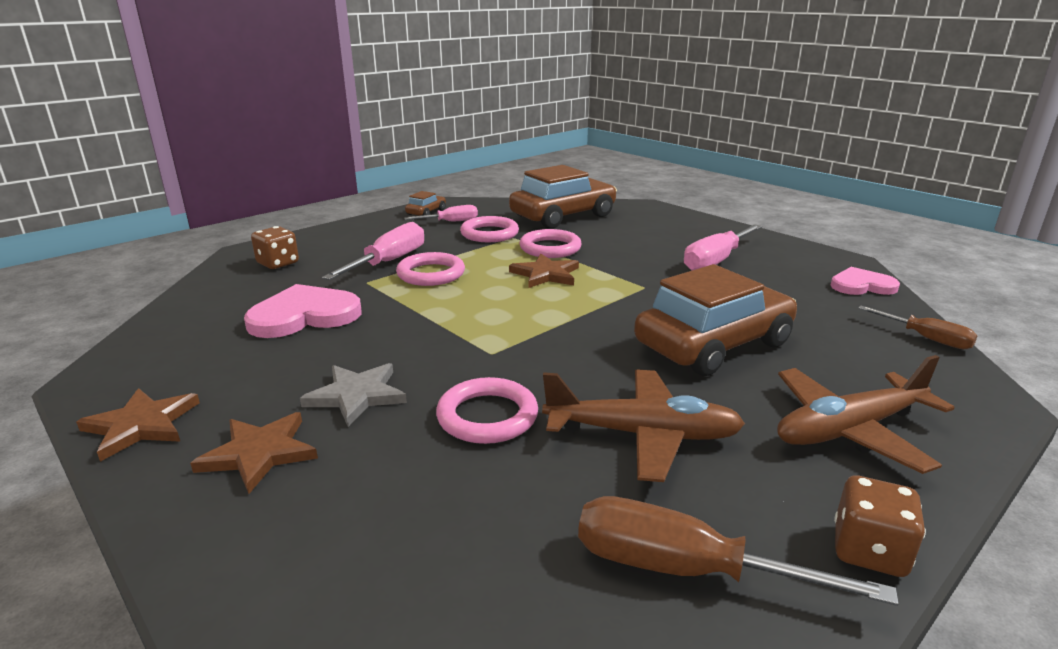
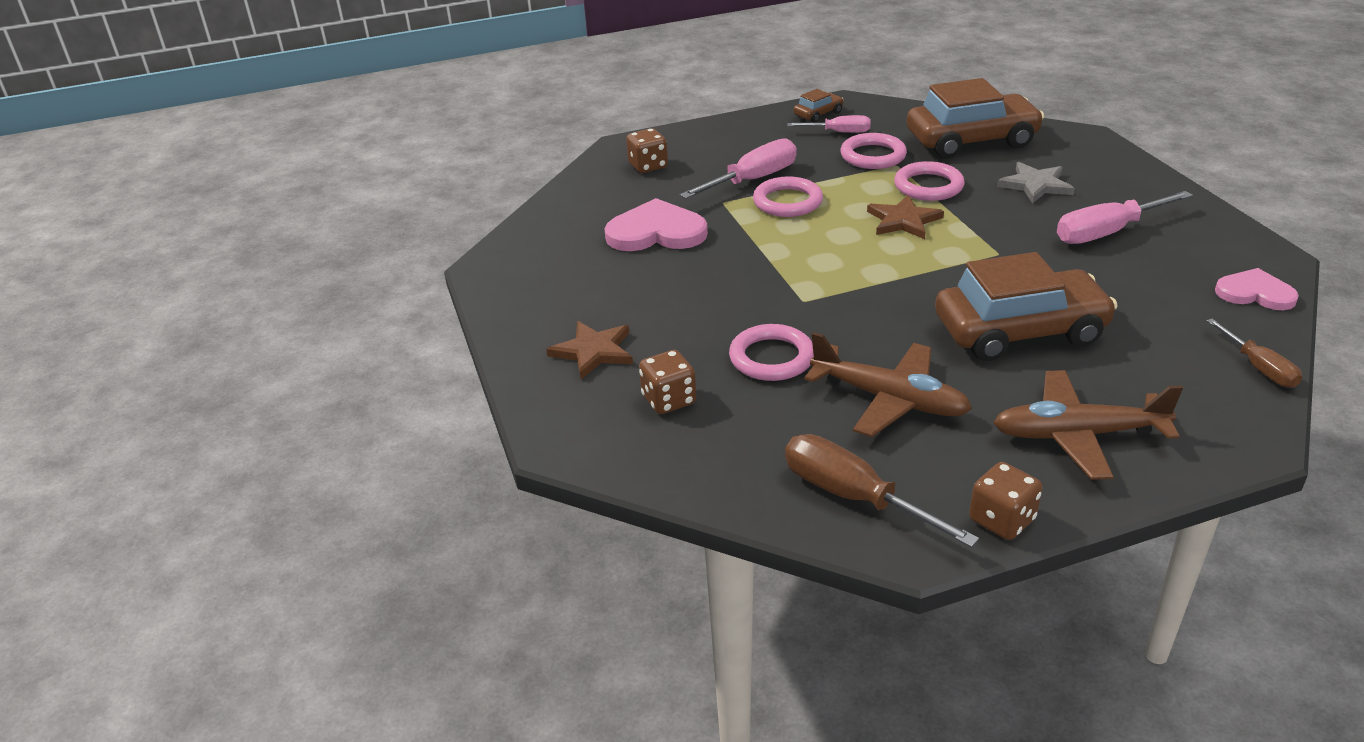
camera: 25 degrees right, 10 degrees up
(141, 425) = (517, 312): brown star -> none
(356, 395) = (676, 319): grey star -> grey star (1035, 185)
(381, 495) = (668, 400): none -> brown dice

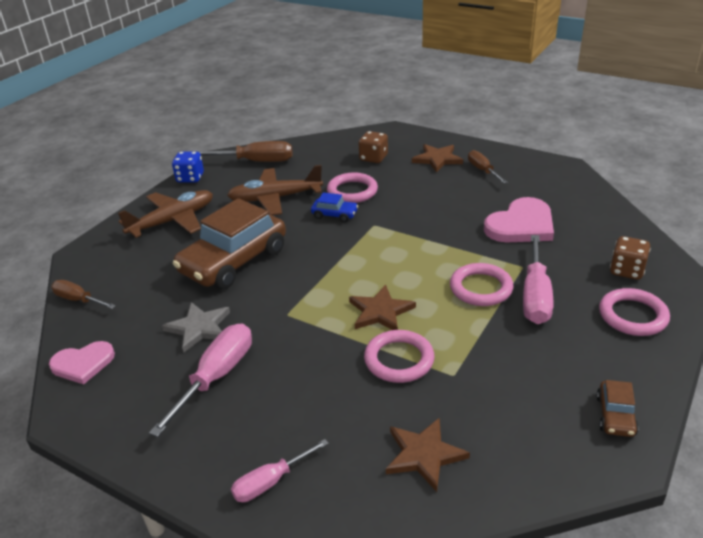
camera: 140 degrees right, 0 degrees up
(574, 307) = (483, 170): none -> brown screwdriver
(835, 335) = (334, 215): none -> blue car
(838, 132) = (557, 395): pink screwdriver -> pink screwdriver (271, 481)
(873, 156) = (485, 376): pink ring -> pink ring (633, 316)
(971, 140) = (424, 455): brown car -> brown star
(1002, 520) = (190, 178): brown dice -> blue dice
(1035, 185) = (310, 410): grey star -> grey star (199, 328)

